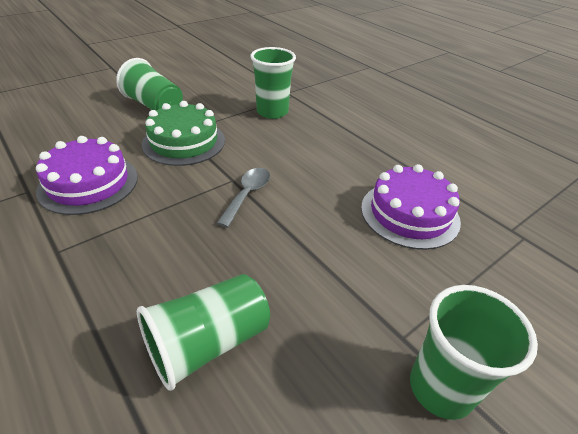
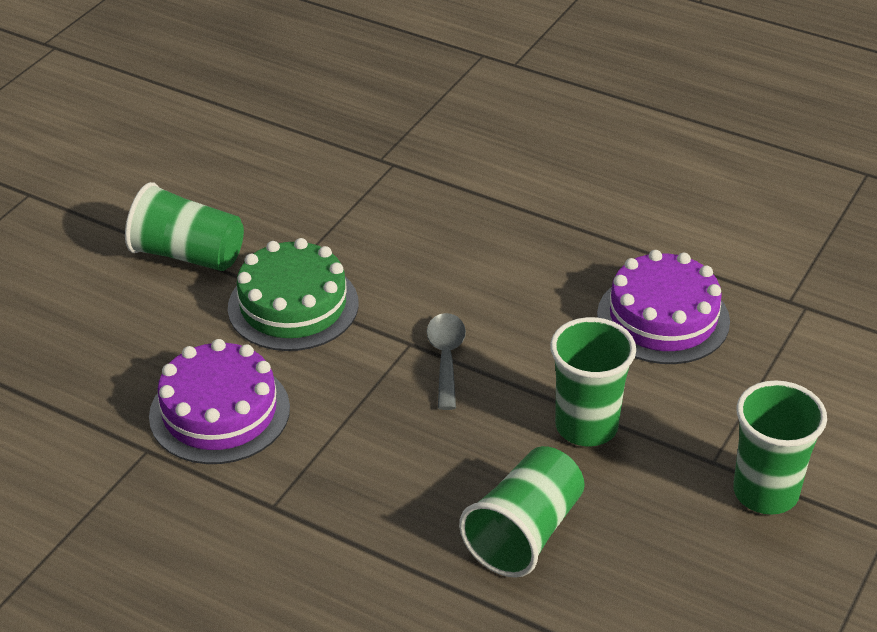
camera: 20 degrees left, 0 degrees up
(272, 112) = (384, 208): green cup -> green cup (586, 426)

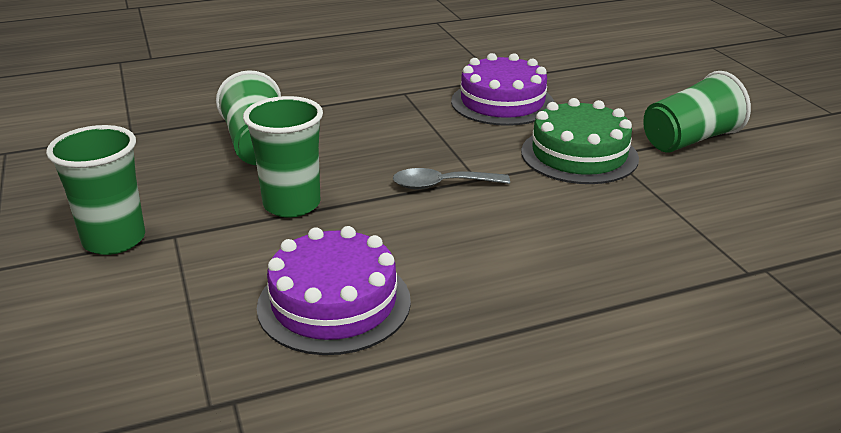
camera: 130 degrees right, 10 degrees down
(446, 358) = (441, 185): grey spoon -> grey spoon turned 135 degrees clockwise

